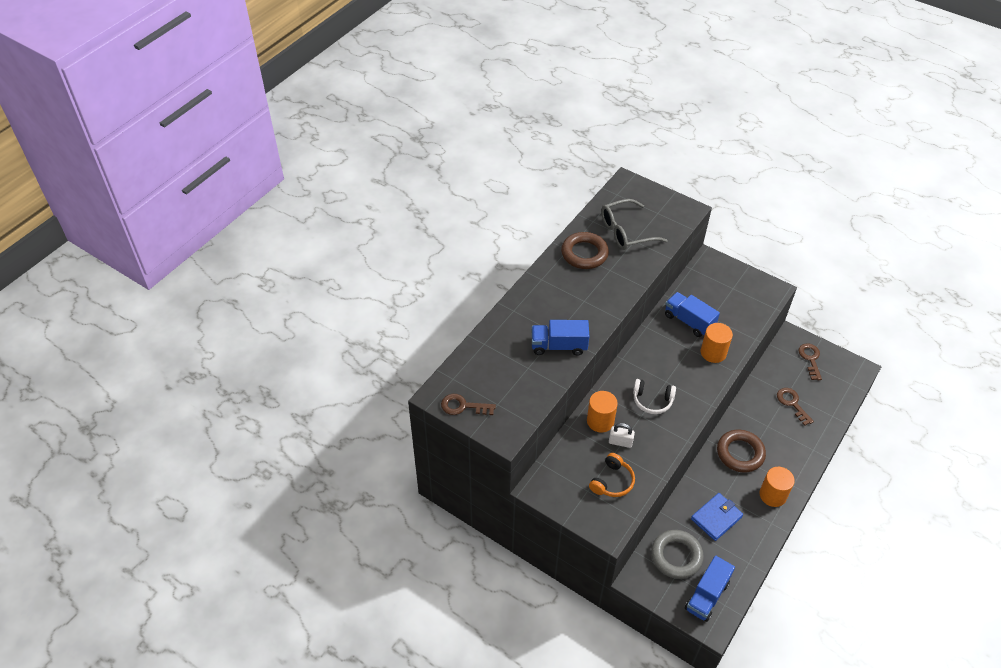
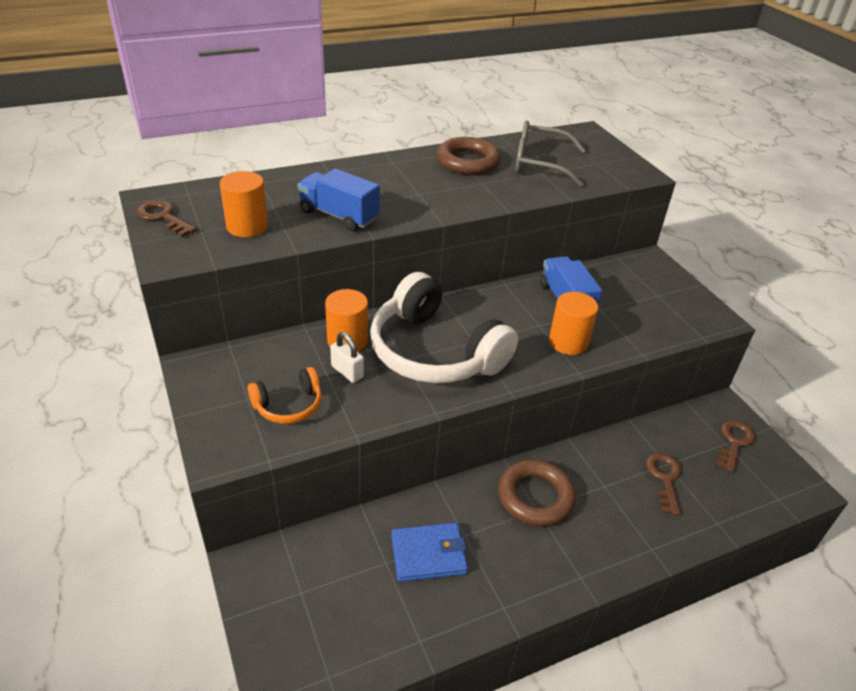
camera: 30 degrees right, 10 degrees down
(652, 400) = (435, 351): white headphones -> white headphones, size x2.11
(676, 556) = (326, 569): grey ring -> none
(707, 596) = (316, 647): blue truck -> none
(772, 495) = (538, 572): orange cylinder -> orange cylinder (247, 226)

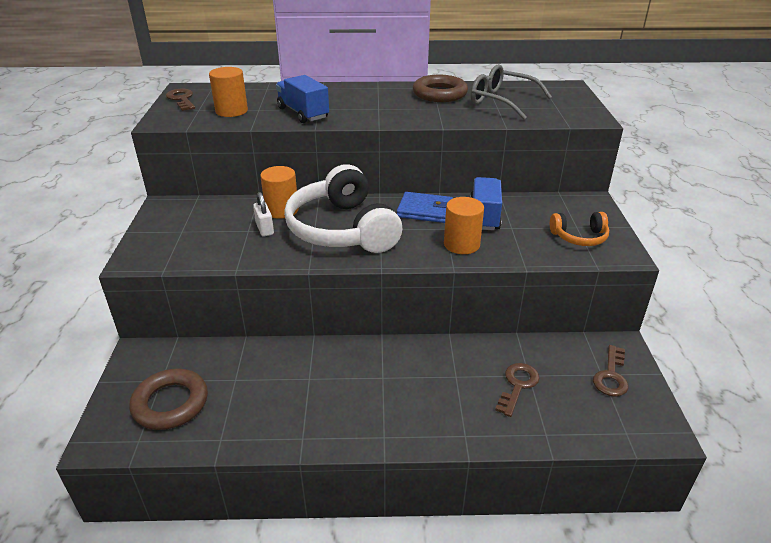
camera: 25 degrees right, 5 degrees down
(288, 405) = (205, 240): orange headphones -> orange headphones (579, 237)
(428, 554) = (271, 383): blue wallet -> blue wallet (425, 210)
(535, 497) = (388, 368): brown ring -> brown ring (170, 403)
(734, 442) = (611, 375): brown key -> brown key turned 150 degrees clockwise

